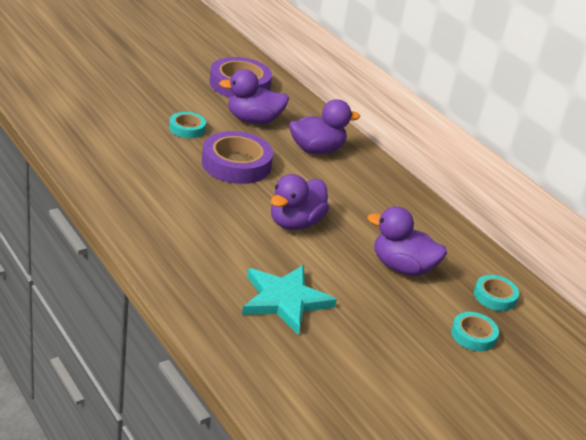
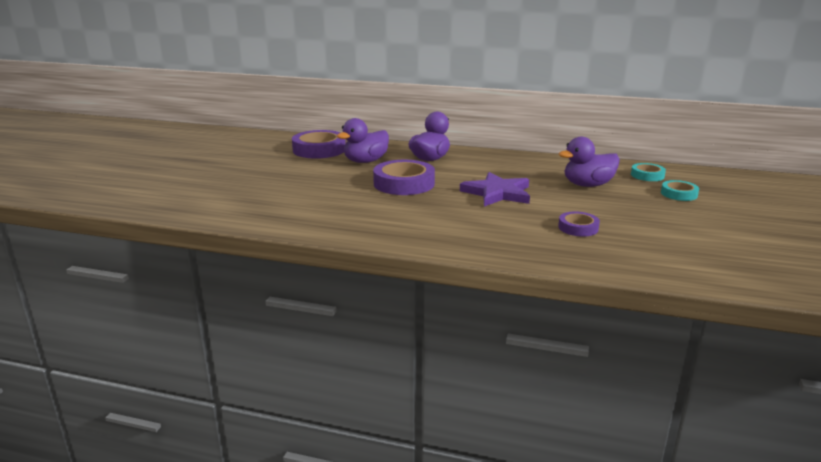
camera: 35 degrees left, 10 degrees down
(187, 128) = (336, 181): turquoise tape -> none
(285, 300) = (578, 228): turquoise star -> purple tape
(295, 223) = (497, 193): purple duck -> purple star

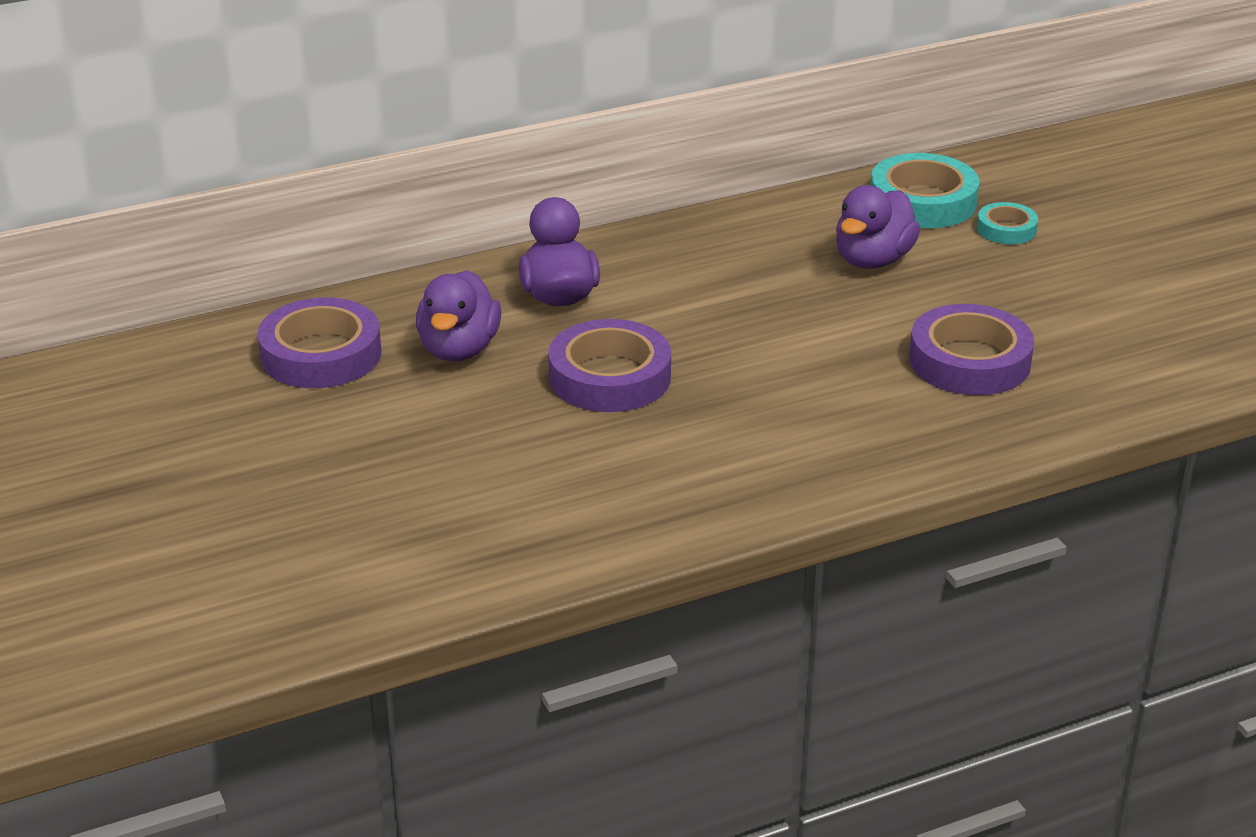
camera: 40 degrees left, 10 degrees up
(497, 193) = (777, 335): purple star -> none
(578, 228) = (969, 361): purple tape -> purple tape, size x1.84
(647, 175) = (922, 201): turquoise tape -> turquoise tape, size x1.84

